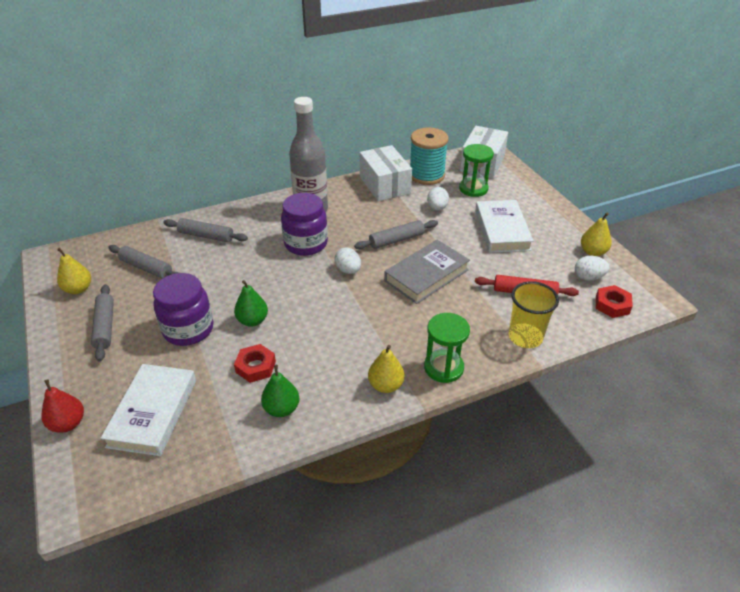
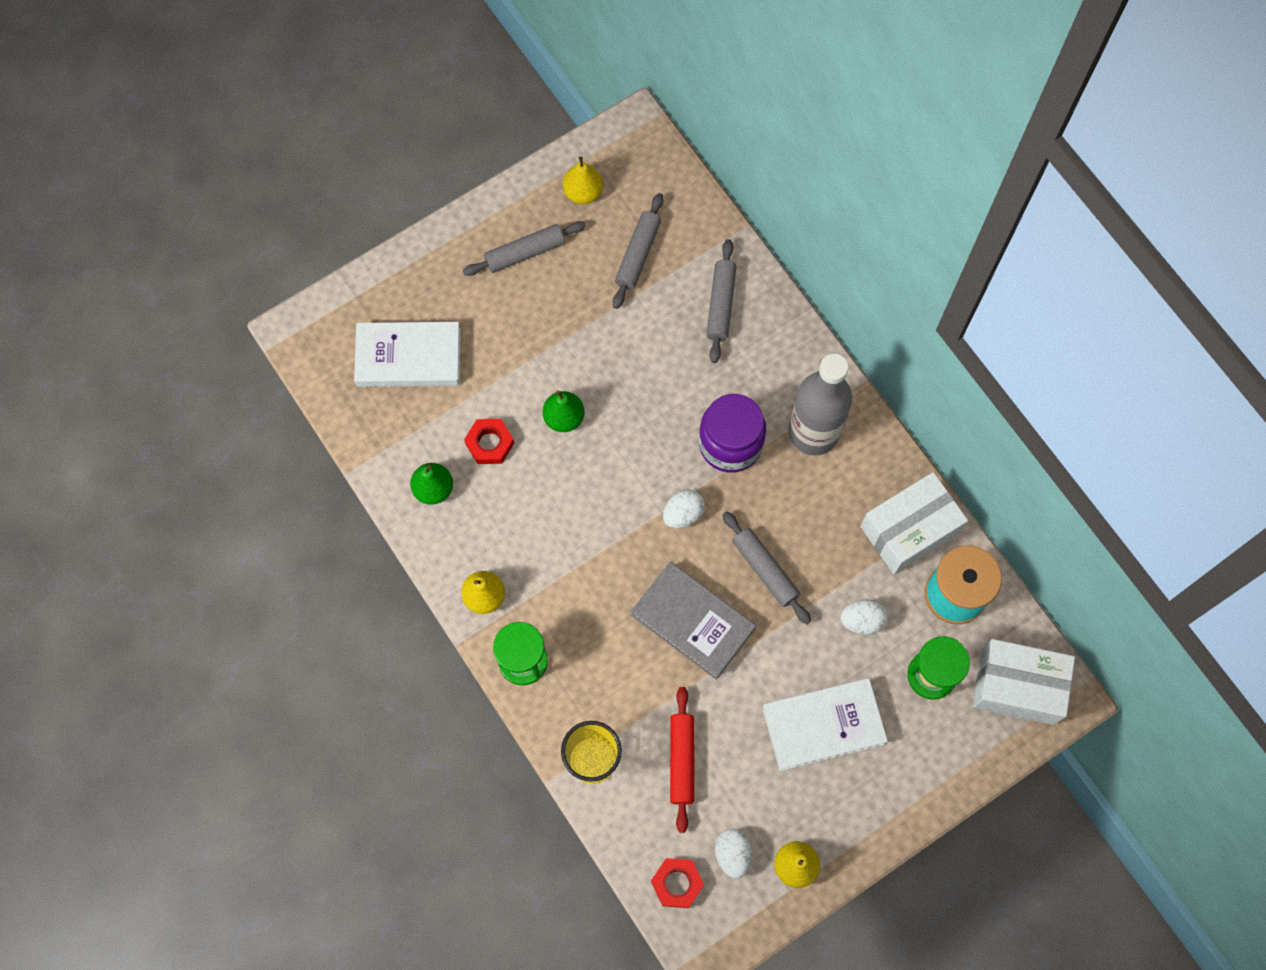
camera: 80 degrees right, 30 degrees up
(68, 423) = (383, 280): red pear -> none
(188, 329) = (536, 348): purple jar -> none

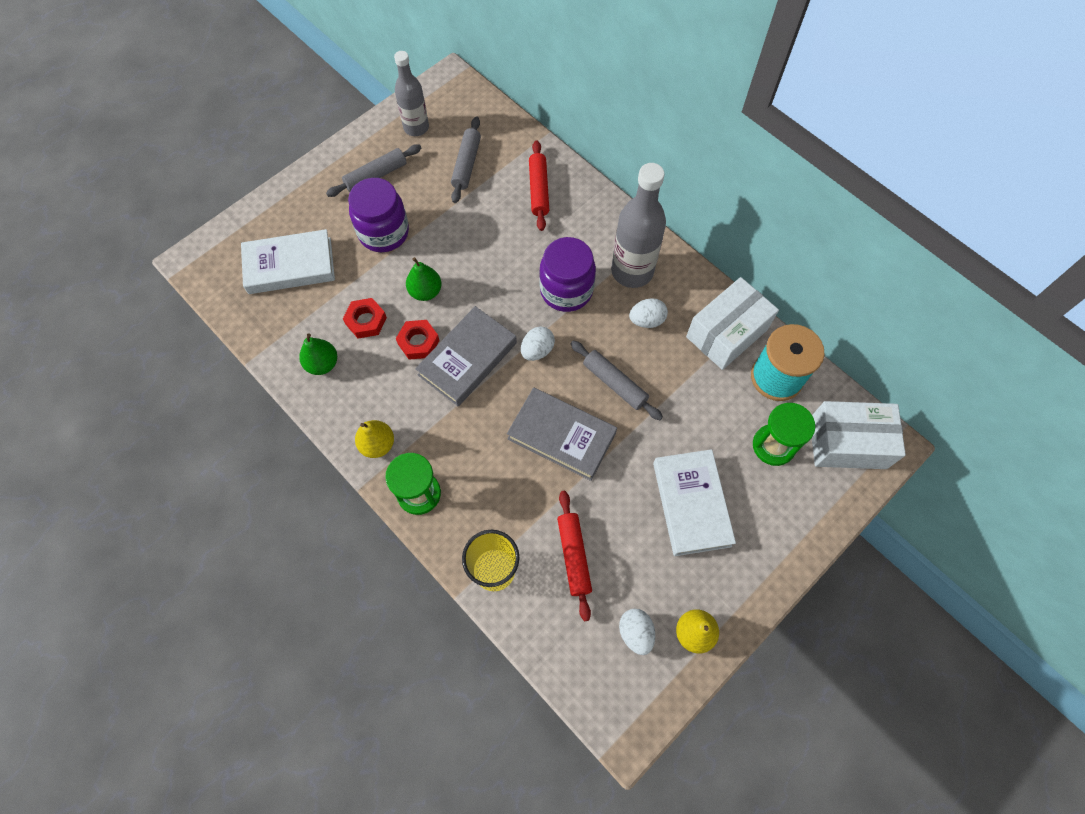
camera: 10 degrees left, 5 degrees down
(524, 332) = (384, 232): none -> purple jar
(583, 192) = (416, 127): yellow pear -> grey bottle
(600, 511) = (467, 359): none -> grey book
(677, 883) = (590, 669): red nut -> red nut (418, 342)
(721, 304) = (539, 190): grey rolling pin -> red rolling pin
(823, 726) = (691, 504): white book -> white book turned 75 degrees counterclockwise
(862, 621) = (704, 411): white egg -> white egg (646, 320)

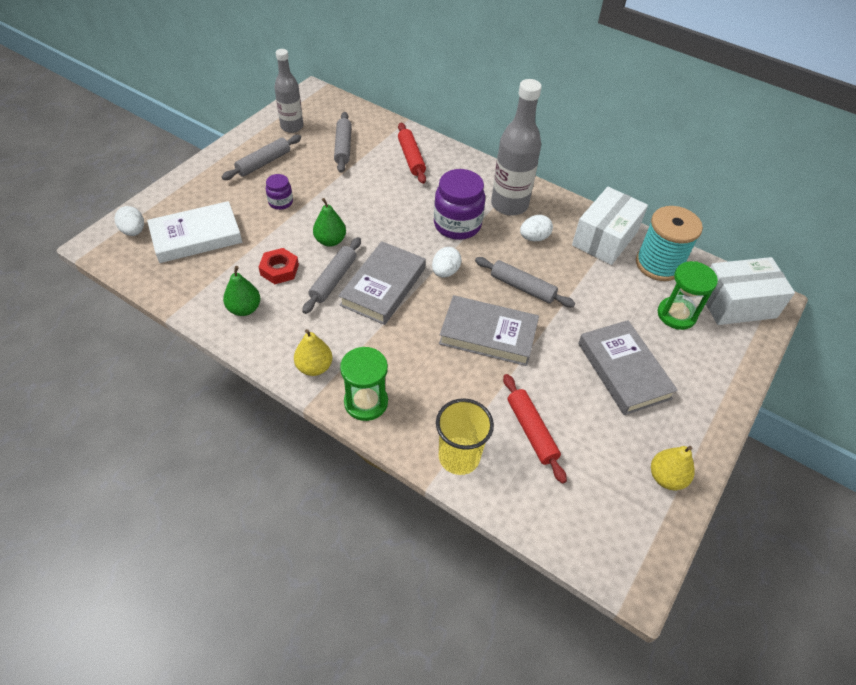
camera: 15 degrees left, 15 degrees down
(384, 232) = (280, 202): purple jar -> purple jar, size x0.52
(418, 342) = (333, 280): red nut -> grey rolling pin
(635, 633) = (612, 487): white egg -> white egg (133, 231)
(691, 504) = (623, 370): white book -> grey book

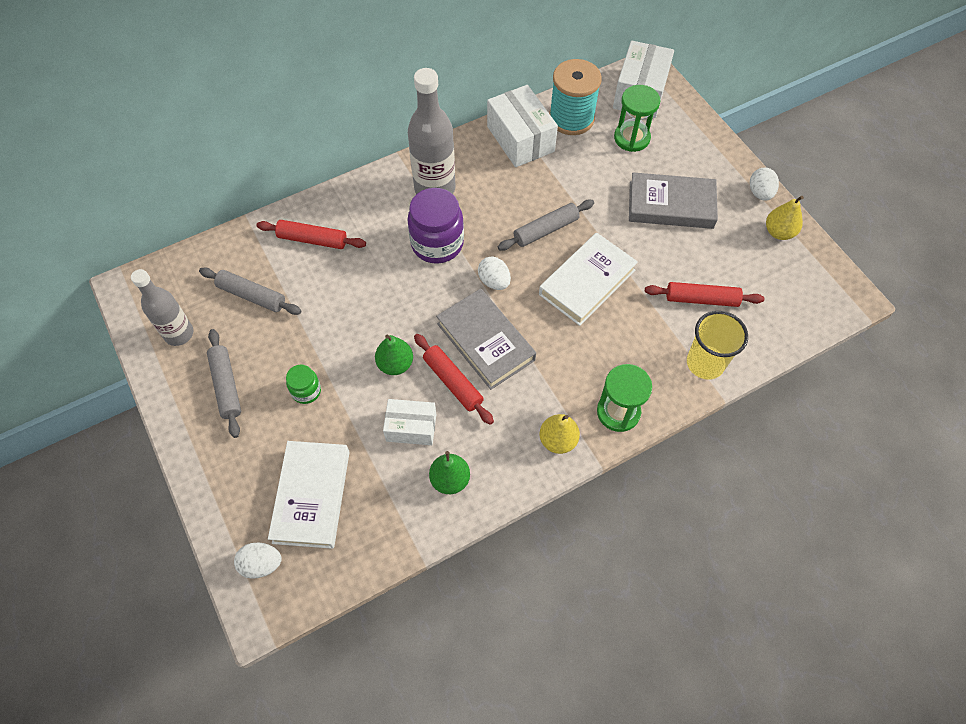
camera: 60 degrees left, 10 degrees up
(279, 269) = (411, 427): red nut -> white box
(280, 202) = (306, 391): purple jar -> green jar
(333, 280) = (453, 382): grey rolling pin -> red rolling pin
(488, 334) = (587, 282): grey book -> white book
(534, 238) = (489, 191): white egg -> white egg (760, 193)

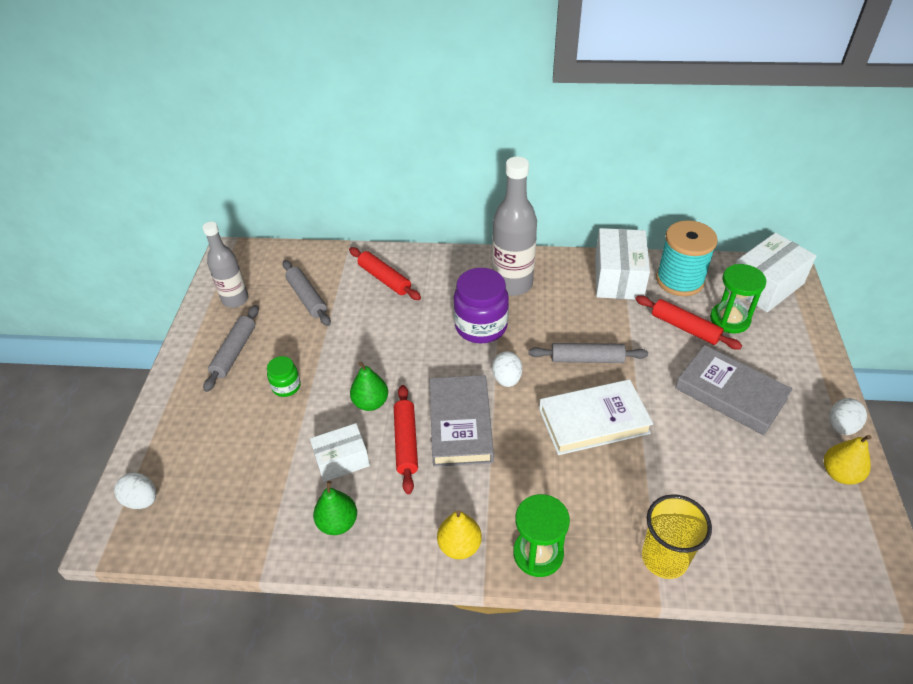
camera: 35 degrees right, 15 degrees down
(311, 496) = (221, 469): white book -> none
(411, 427) = (342, 460): white box -> white box turned 60 degrees counterclockwise
(701, 299) = (704, 494): red rolling pin -> red rolling pin (685, 327)

